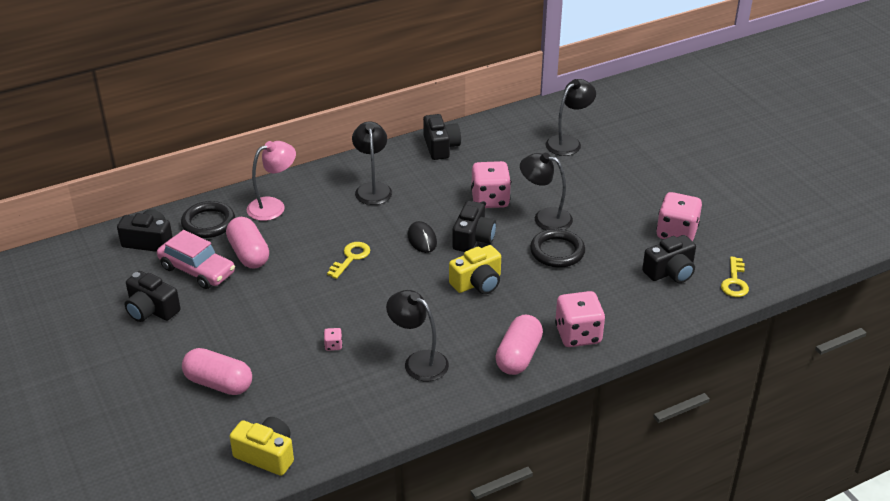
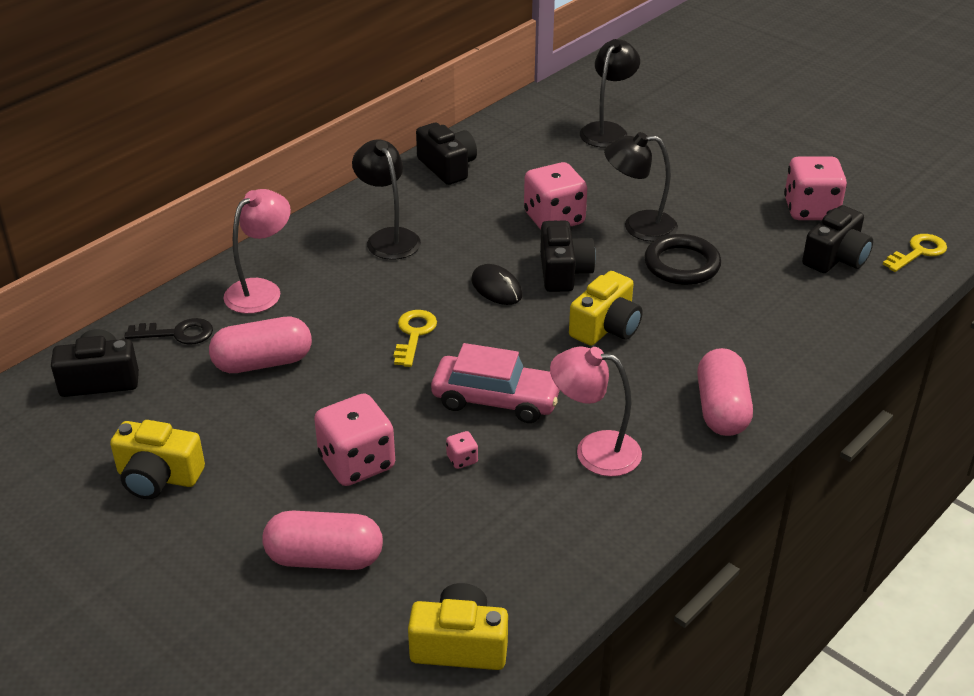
camera: 20 degrees left, 0 degrees up
(151, 310) = (158, 477): black camera -> yellow camera
(197, 270) = (198, 403): pink car -> pink car (496, 399)
(208, 223) = (177, 333): black ring -> black key
(249, 254) = (263, 362): pink capsule -> pink capsule turned 60 degrees counterclockwise
(418, 361) = (594, 451): black lamp -> pink lamp
(578, 334) = (778, 362): pink dice -> pink dice (357, 463)
(734, 281) = (918, 252): yellow key -> yellow key turned 120 degrees counterclockwise

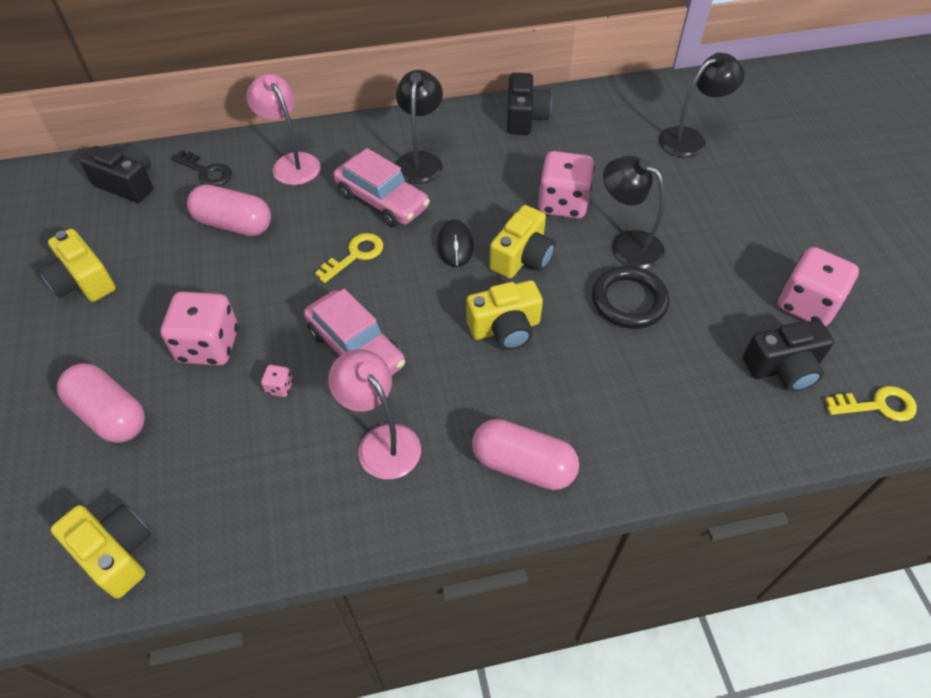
camera: 35 degrees right, 15 degrees up
(261, 290) = (291, 163): pink lamp -> pink lamp turned 105 degrees counterclockwise
(389, 283) = (382, 200): none -> pink car
(563, 272) = (522, 257): black camera -> yellow camera
(721, 409) = (523, 465): pink capsule -> pink capsule turned 75 degrees clockwise

